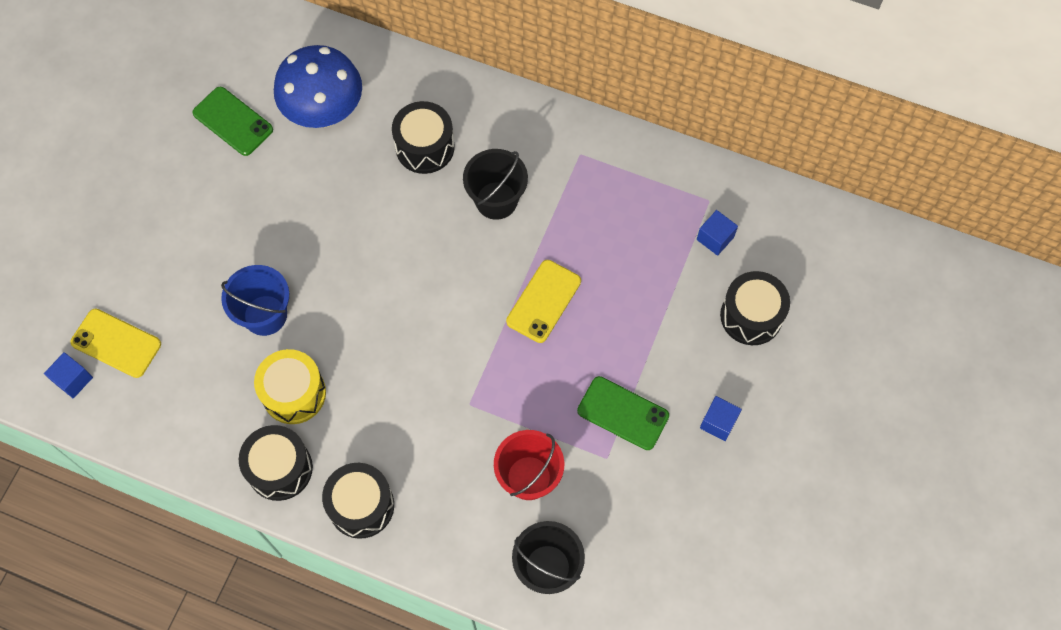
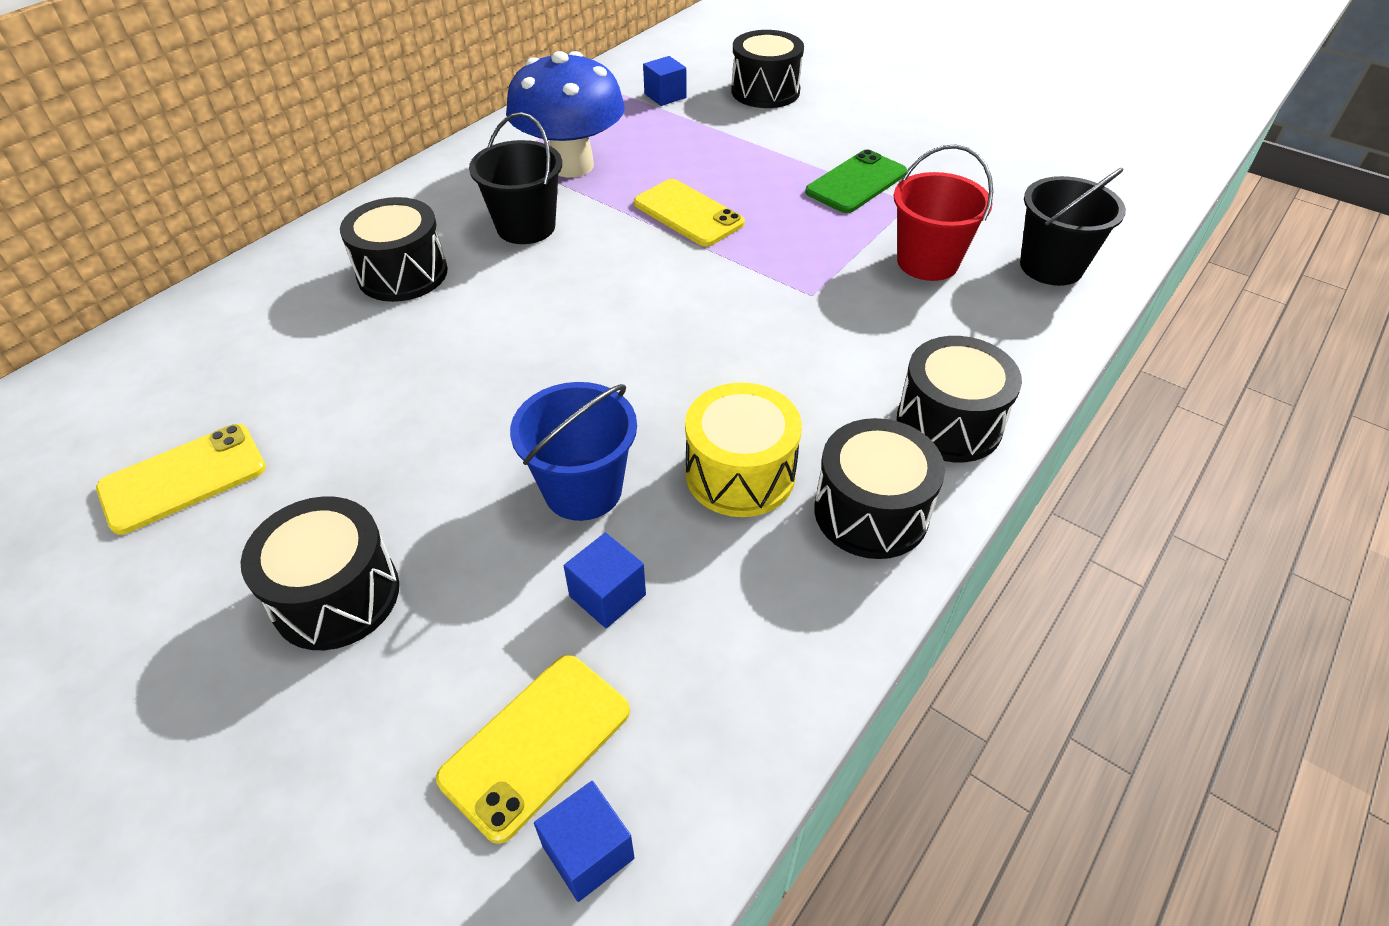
camera: 75 degrees left, 20 degrees down
(176, 227) = (336, 596): none -> black drum
(233, 121) = (183, 478): green phone -> yellow phone
(324, 112) = (264, 363): blue mushroom -> blue mushroom (572, 165)
(718, 422) = (882, 128): blue cube -> blue cube (607, 595)

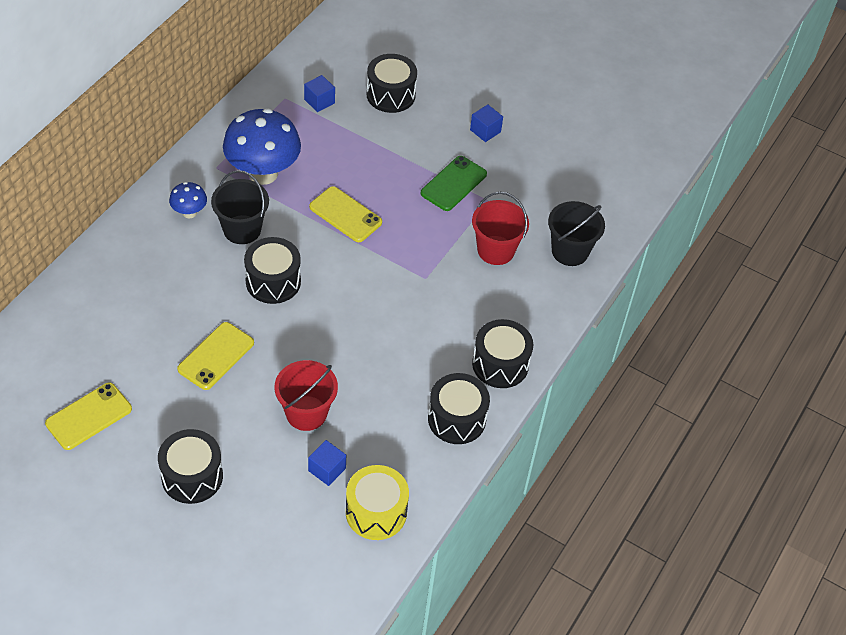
camera: 10 degrees left, 5 degrees up
(402, 273) = (171, 271): black drum -> black drum (273, 281)
(452, 206) = (189, 212): none -> blue mushroom
(536, 744) = (304, 540): yellow phone -> yellow phone (216, 356)
(583, 490) = (306, 413): blue bucket -> red bucket
(588, 852) = (333, 581): blue cube -> blue cube (485, 131)
(740, 474) = (388, 400): yellow drum -> yellow drum (376, 512)

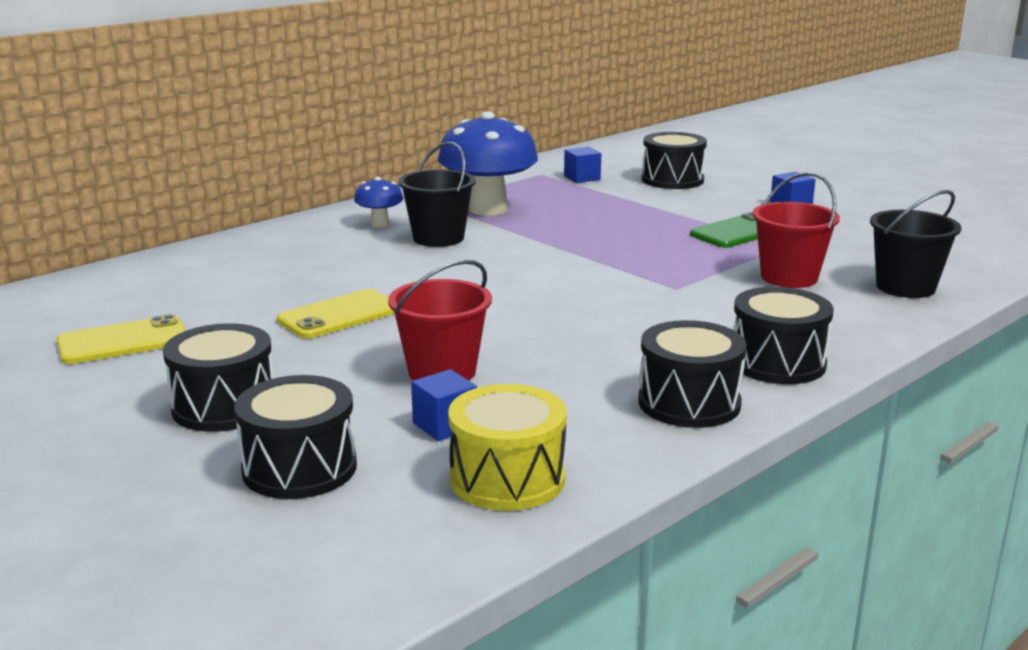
camera: 20 degrees right, 30 degrees down
(273, 281) = (457, 272): black drum -> black drum (299, 468)
(345, 215) = (581, 239): yellow phone -> none

